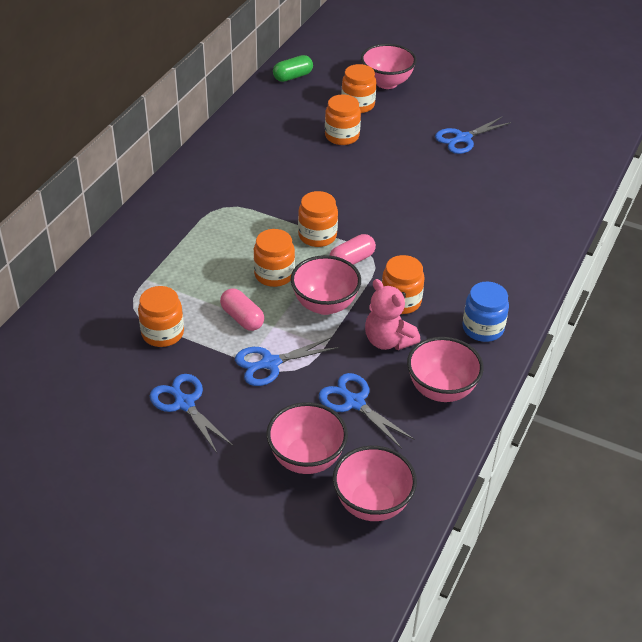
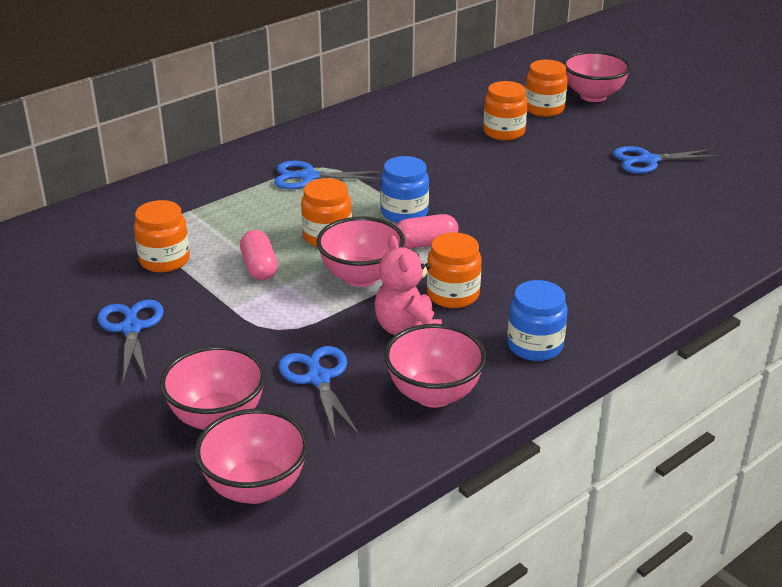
camera: 25 degrees right, 10 degrees down
(269, 363) = (253, 316): blue scissors -> blue scissors (307, 177)
(293, 76) = (489, 73): green capsule -> none
(317, 236) = (404, 213): orange jar -> blue jar

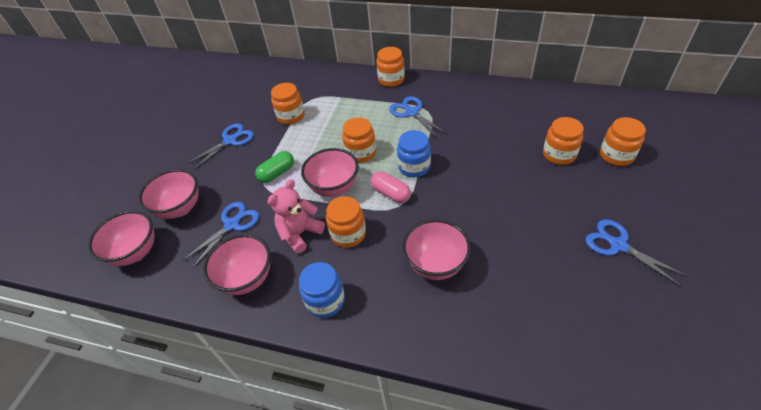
camera: 60 degrees right, 15 degrees up
(220, 164) = (391, 80): none -> orange jar
(259, 267) = (311, 148): pink capsule -> none
(269, 310) = (277, 173): none -> green capsule
(593, 96) = (672, 168): pink bowl -> pink bowl (435, 264)

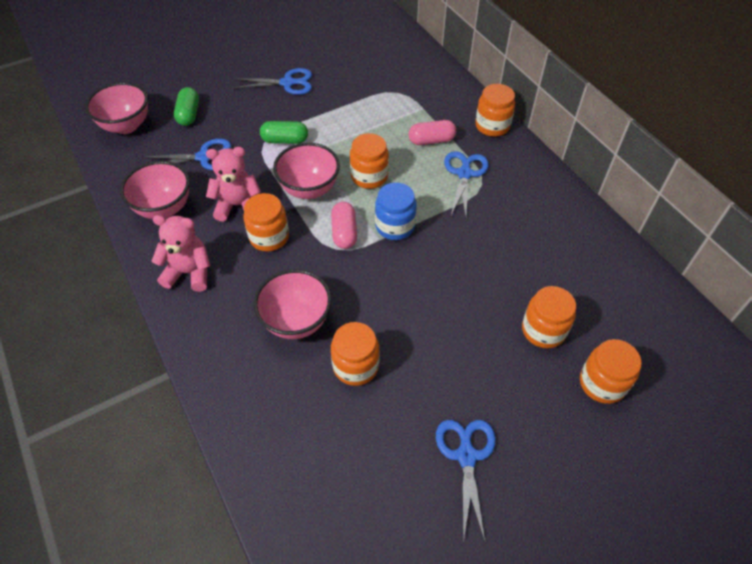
camera: 40 degrees right, 5 degrees up
(180, 208) = (189, 114): pink bowl -> green capsule
(291, 116) = (359, 96): orange jar -> orange jar (355, 366)
(325, 301) = (189, 273): blue jar -> pink teddy bear
(369, 109) = (431, 140): none -> pink capsule

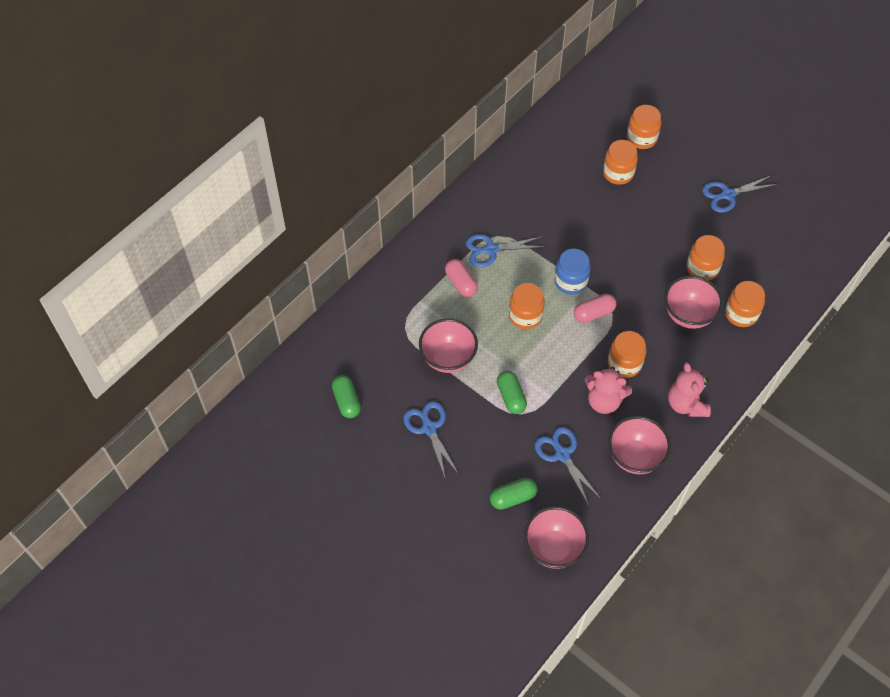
camera: 110 degrees left, 5 degrees up
(238, 205) = (604, 401): pink teddy bear -> pink teddy bear turned 45 degrees counterclockwise
(309, 189) = (560, 355): pink bowl -> pink bowl (448, 358)
(342, 45) = (346, 401): none -> green capsule
(492, 126) = (422, 243): orange jar -> orange jar (741, 314)

